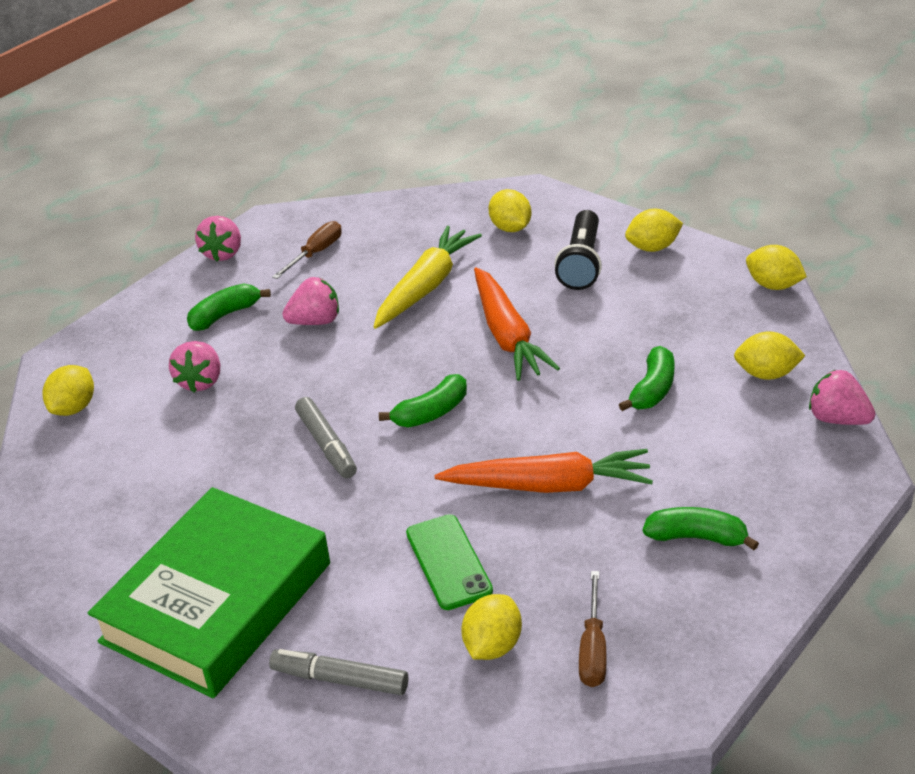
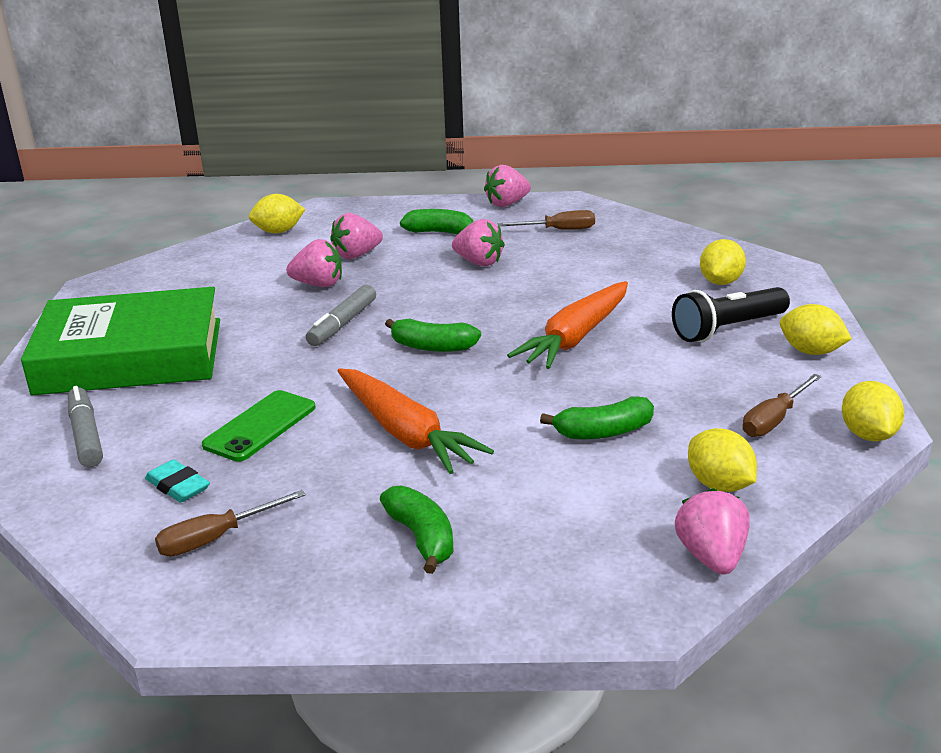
camera: 50 degrees right, 10 degrees down
(229, 428) = (318, 284): none -> pink strawberry
(426, 287) = (585, 282): yellow carrot -> none
(492, 645) = (178, 486): yellow lemon -> turquoise eraser
(717, 310) = (774, 420): none -> brown screwdriver

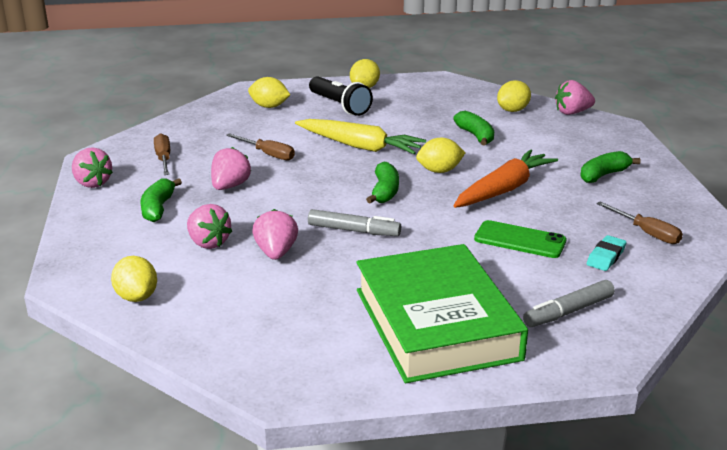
camera: 100 degrees left, 0 degrees up
(576, 337) = (360, 146): orange carrot -> yellow carrot
(774, 420) = (444, 98): brown screwdriver -> brown screwdriver (268, 154)
(868, 435) = (451, 80): yellow lemon -> yellow lemon (439, 171)

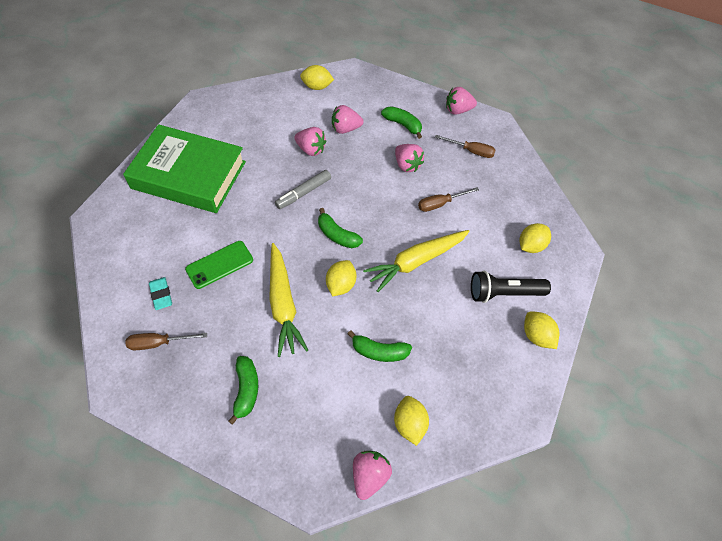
camera: 120 degrees right, 30 degrees up
(504, 189) = (283, 304): orange carrot -> yellow carrot
(568, 311) = (140, 233): grey marker -> none

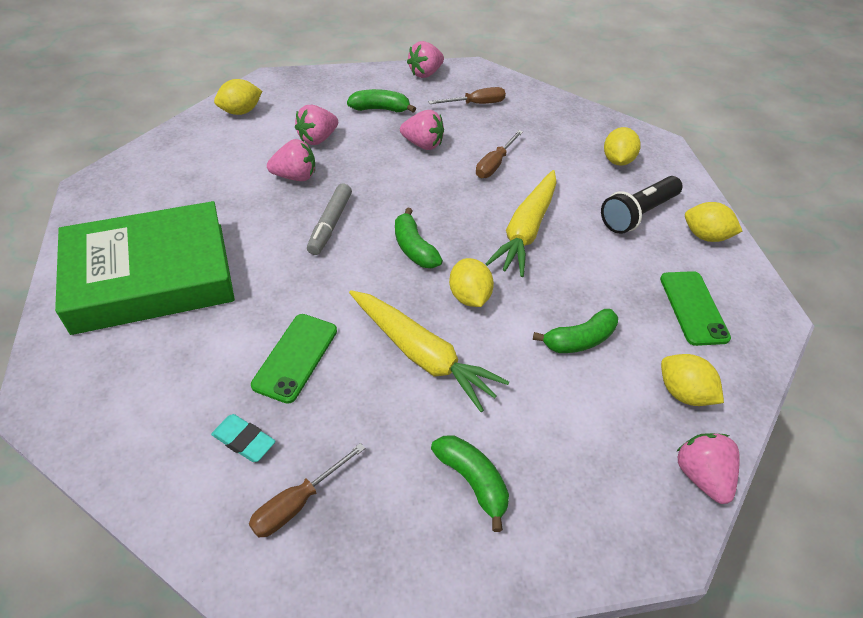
camera: 35 degrees left, 10 degrees down
(337, 235) = (414, 248): green banana -> green banana turned 60 degrees clockwise
(473, 377) = (693, 308): none -> green phone

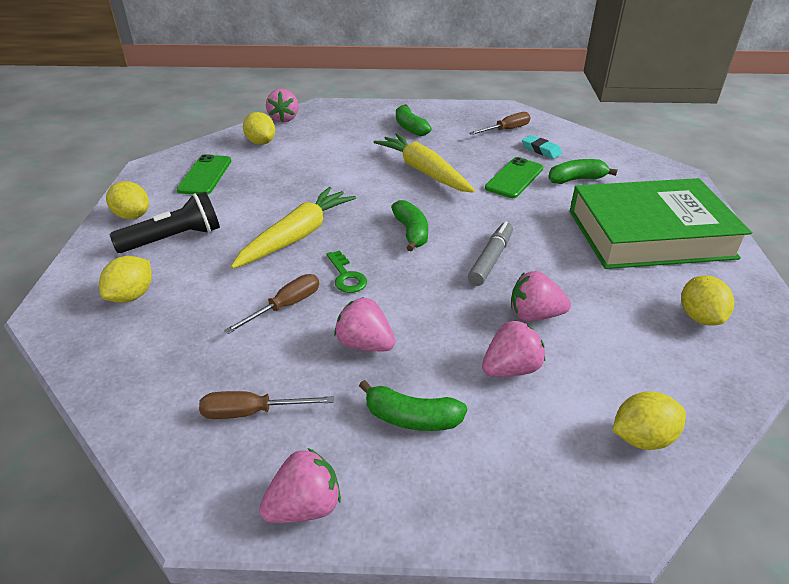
camera: 165 degrees left, 10 degrees down
(459, 193) = (346, 276): none -> green key
(469, 296) = (376, 197): yellow lemon -> yellow lemon (699, 317)
(579, 340) = (307, 168): green banana -> green banana (576, 179)

